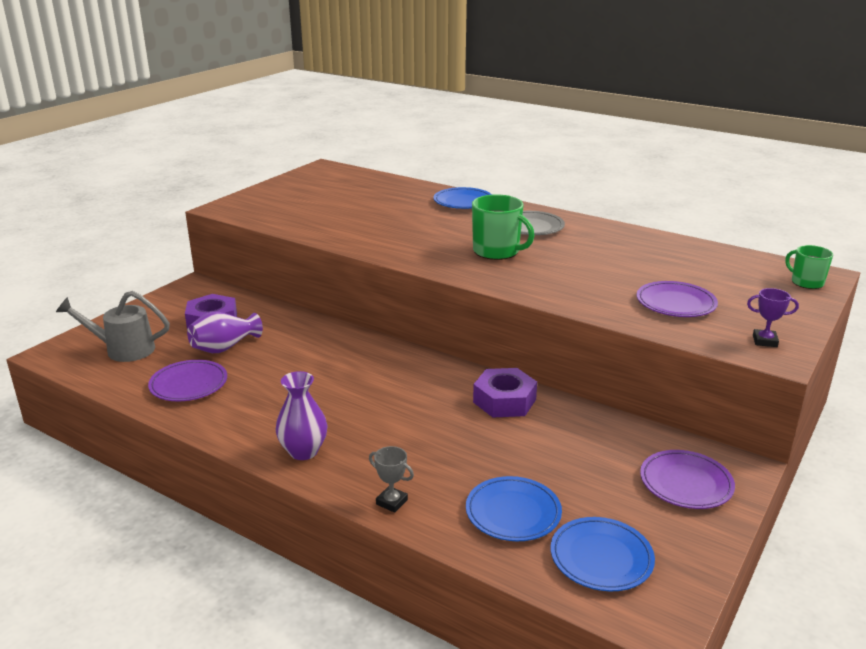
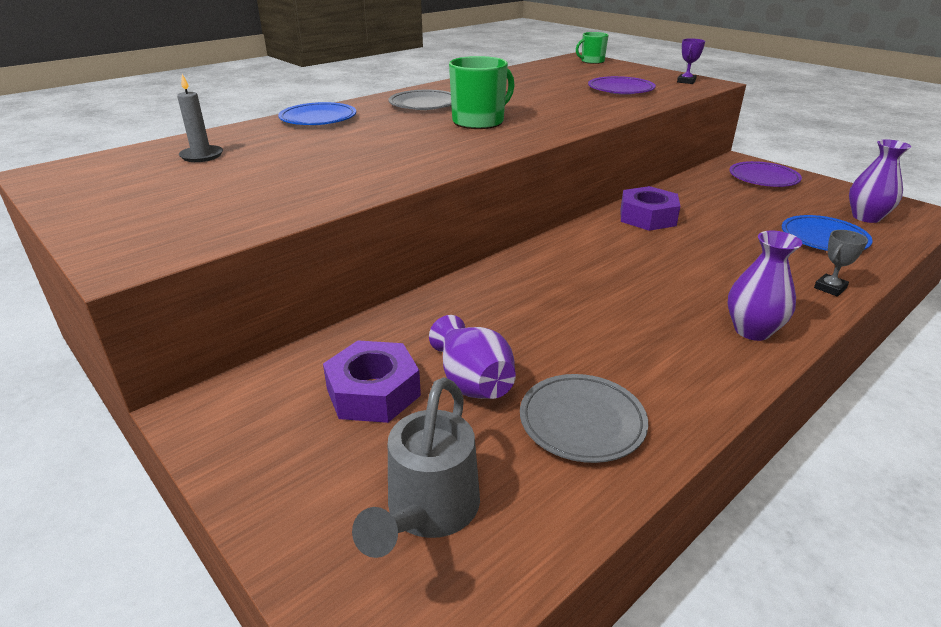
camera: 75 degrees left, 5 degrees up
(189, 384) = (582, 422): purple plate -> grey plate
(366, 189) = (202, 156): none -> grey candle
(601, 558) = (866, 217): blue plate -> purple vase

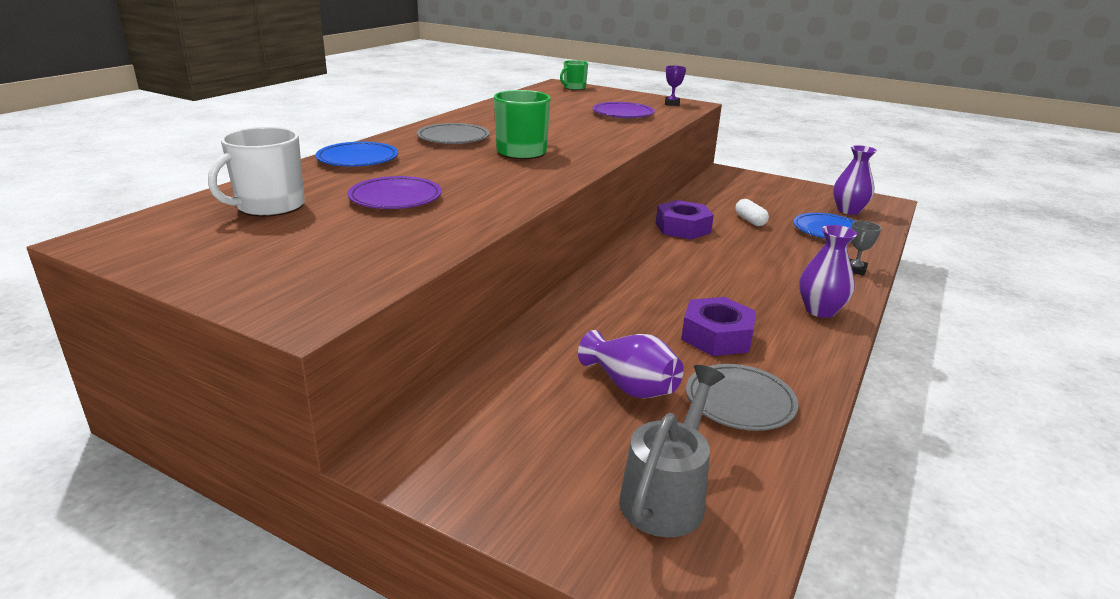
camera: 20 degrees left, 5 degrees down
(202, 156) = (269, 206): grey candle -> white mug
(373, 392) = (550, 410): purple nut -> purple nut (716, 336)
(428, 512) = (667, 494): grey watering can -> grey watering can turned 150 degrees counterclockwise
(732, 217) = (750, 220): none -> white capsule
(763, 178) = (754, 185): purple plate -> purple plate (395, 198)

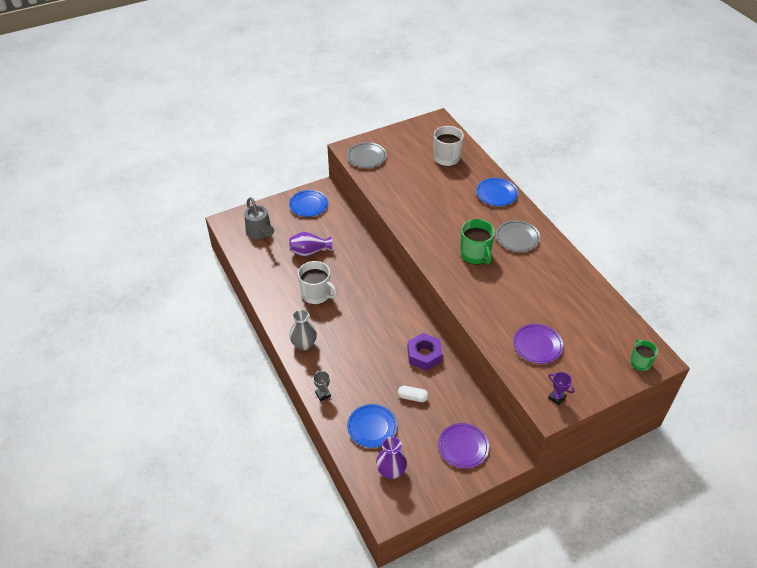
camera: 125 degrees right, 20 degrees up
(395, 198) = (433, 190): purple plate -> purple plate (463, 447)
(479, 455) = (308, 205): none -> blue plate
(716, 336) = (316, 294): purple nut -> white mug
(740, 402) = (277, 273): grey plate -> grey plate (366, 157)
(820, 310) = (304, 344): purple vase -> grey vase

